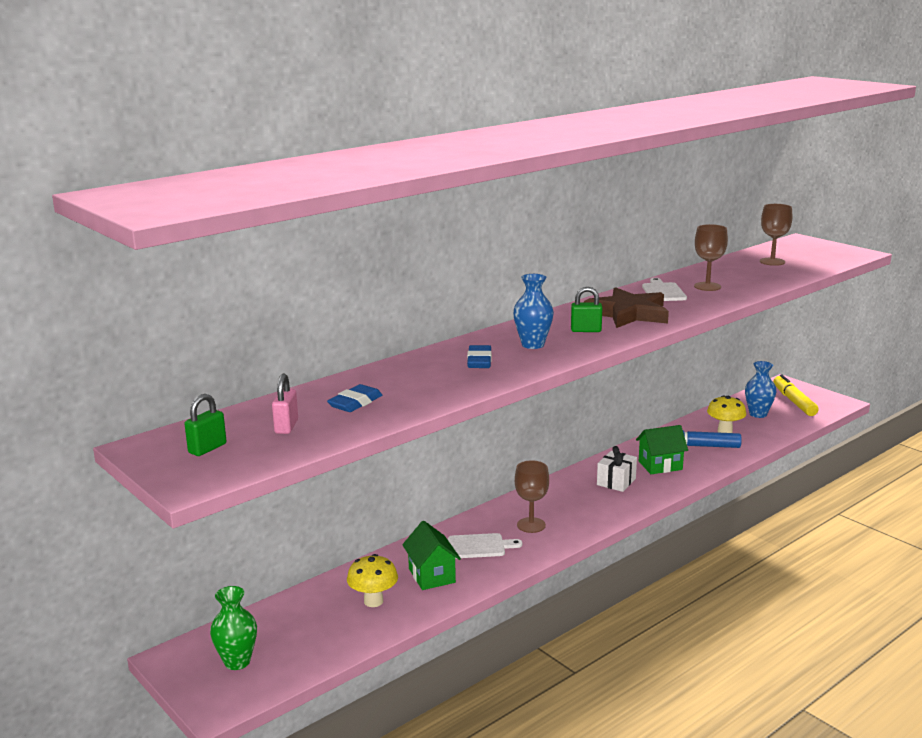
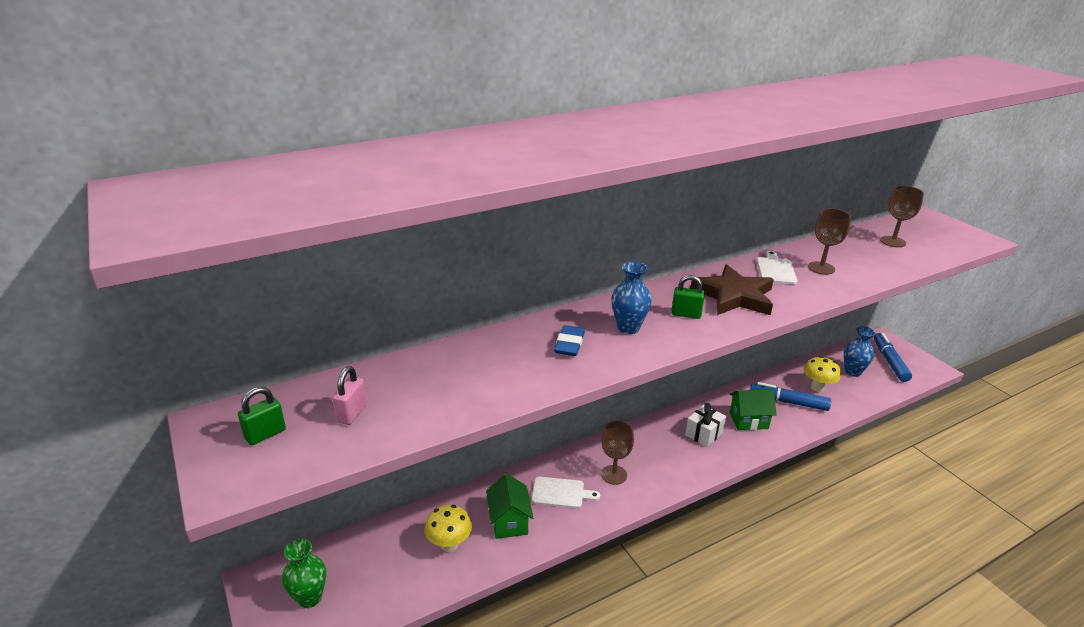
camera: 10 degrees right, 10 degrees up
(355, 403) = (430, 388): blue eraser -> none
(794, 401) = (889, 361): yellow marker -> blue marker

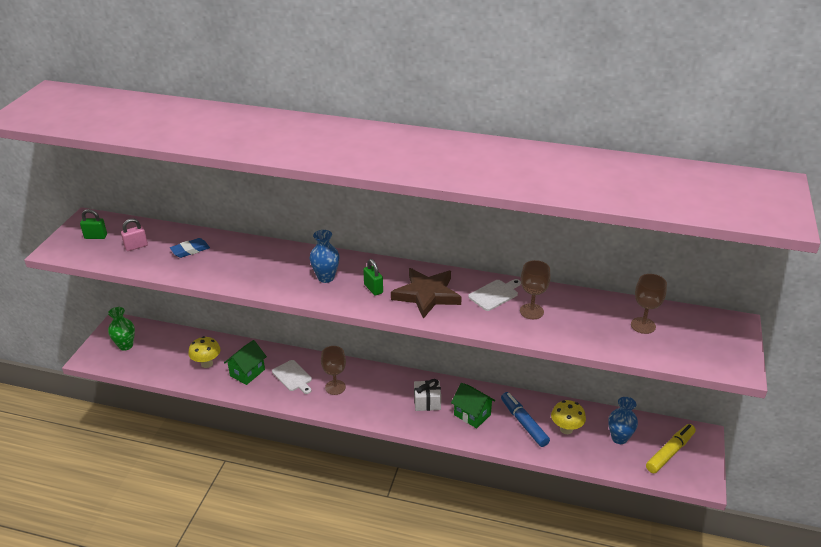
camera: 45 degrees right, 5 degrees up
(569, 344) = (279, 269): blue eraser -> blue eraser (190, 250)
(889, 361) = (670, 452): blue marker -> yellow marker

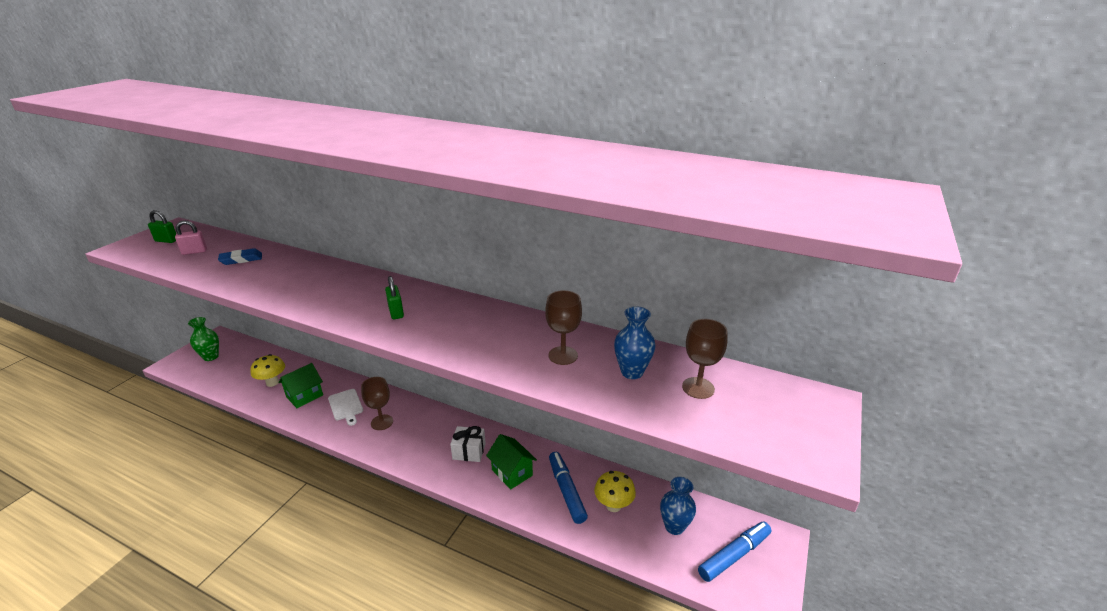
camera: 10 degrees right, 5 degrees down
(326, 277) = (354, 297): blue vase -> blue vase (632, 372)
(427, 295) = (450, 325): brown star -> none
(494, 294) = (528, 332): white cutting board -> none
(670, 452) = (734, 555): yellow marker -> blue marker

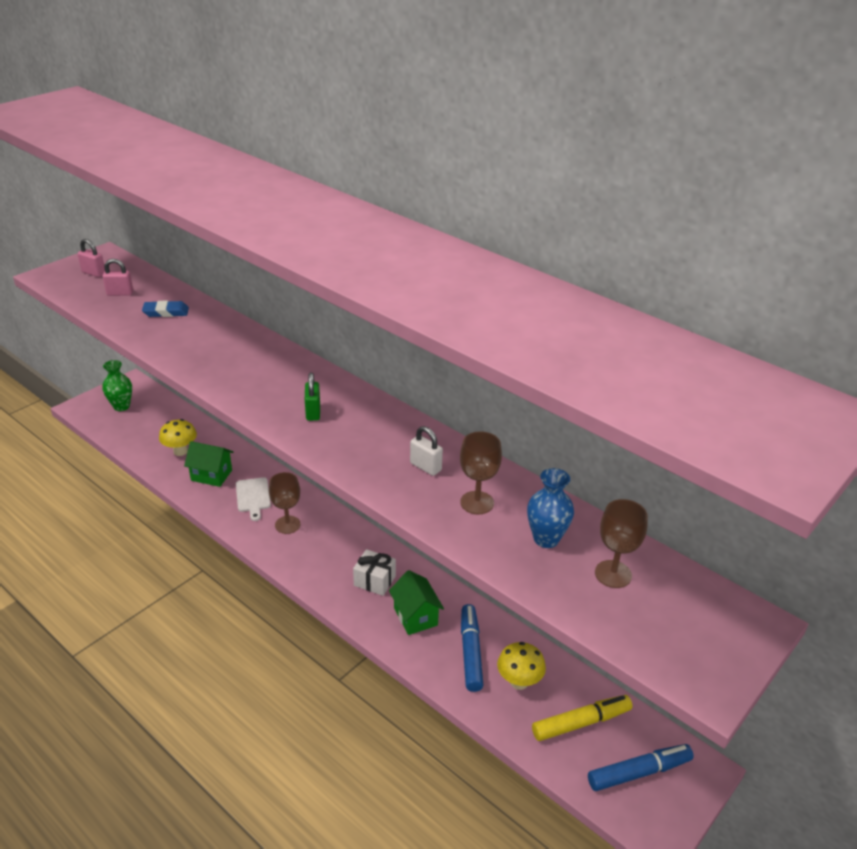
camera: 15 degrees right, 5 degrees up
(166, 240) = (93, 273): green padlock -> pink padlock
(304, 396) = (211, 475): green house -> green house turned 45 degrees clockwise
(509, 336) = (425, 467): none -> white padlock
(674, 526) = (581, 723): blue vase -> yellow marker

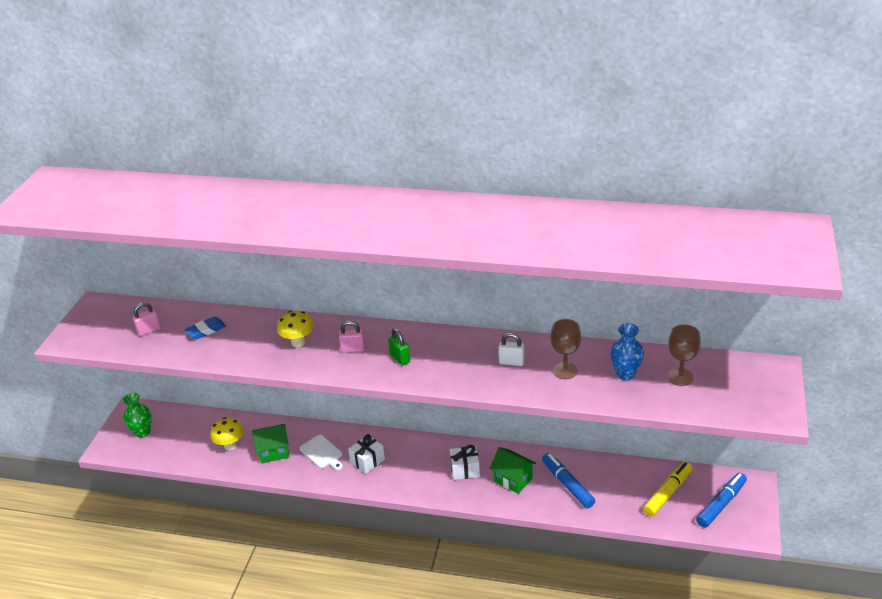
camera: 25 degrees left, 0 degrees up
(93, 273) = (105, 323): pink padlock -> pink padlock (353, 349)
(287, 525) = (367, 461): brown goblet -> white gift
(519, 682) = (612, 487): yellow mushroom -> yellow mushroom (298, 342)

